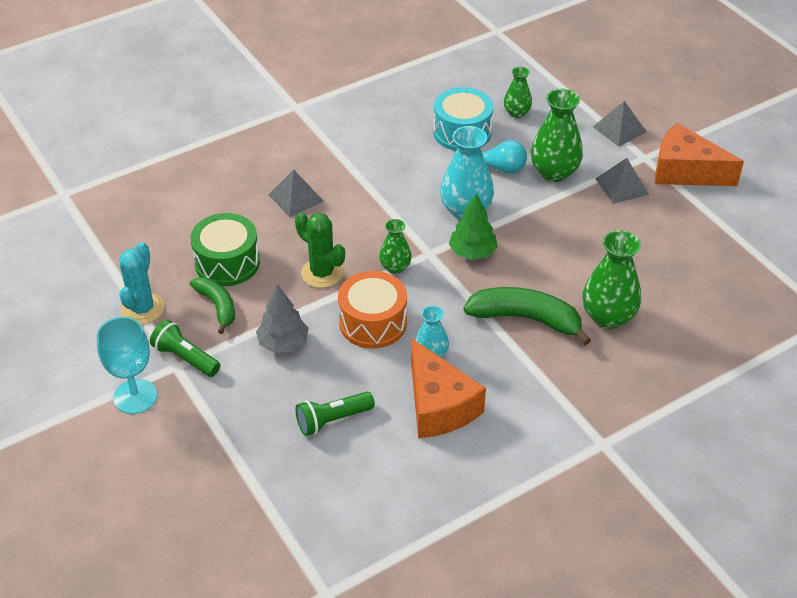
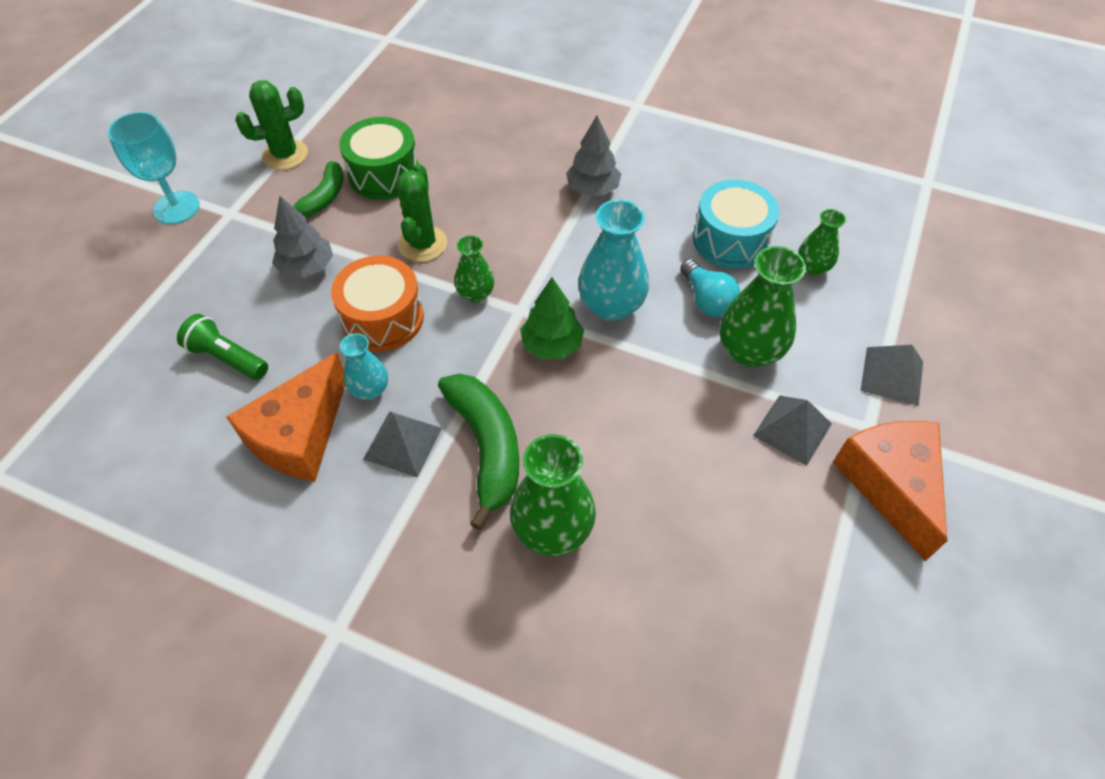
camera: 55 degrees right, 10 degrees up
(142, 309) = (285, 155): turquoise cactus -> green cactus
(185, 358) = (243, 213): green flashlight -> none
(296, 198) = (510, 172): grey pyramid -> grey pyramid (403, 443)
(355, 168) = (592, 189): none -> grey tree

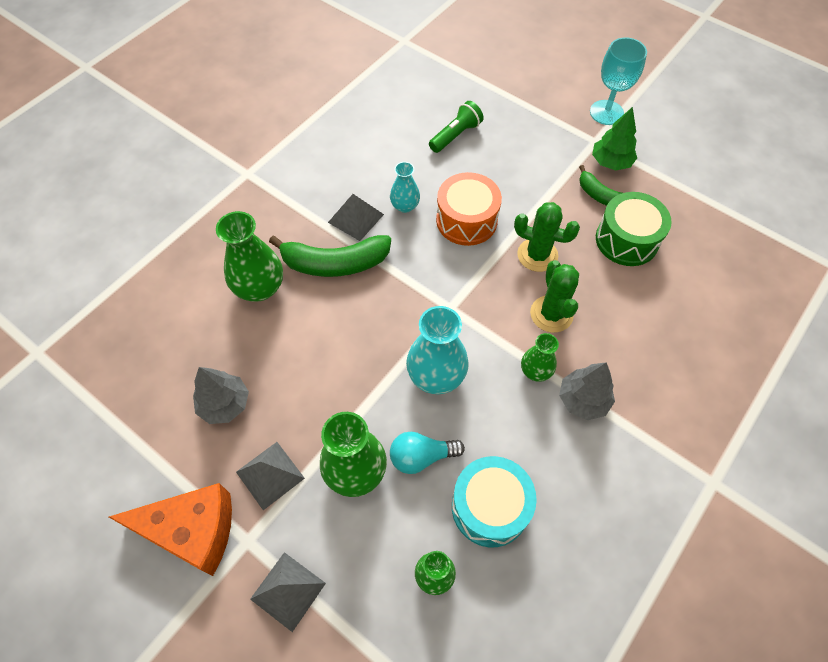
camera: 105 degrees right, 5 degrees up
(285, 155) = (660, 177): green cactus -> green cactus (551, 314)
(300, 435) = (382, 167): orange cheese -> none
(307, 267) = (528, 181): grey tree -> grey tree (225, 404)
(476, 294) = (475, 282): green vase -> green vase (535, 371)
(552, 345) = (409, 322): green tree -> green tree (610, 162)

